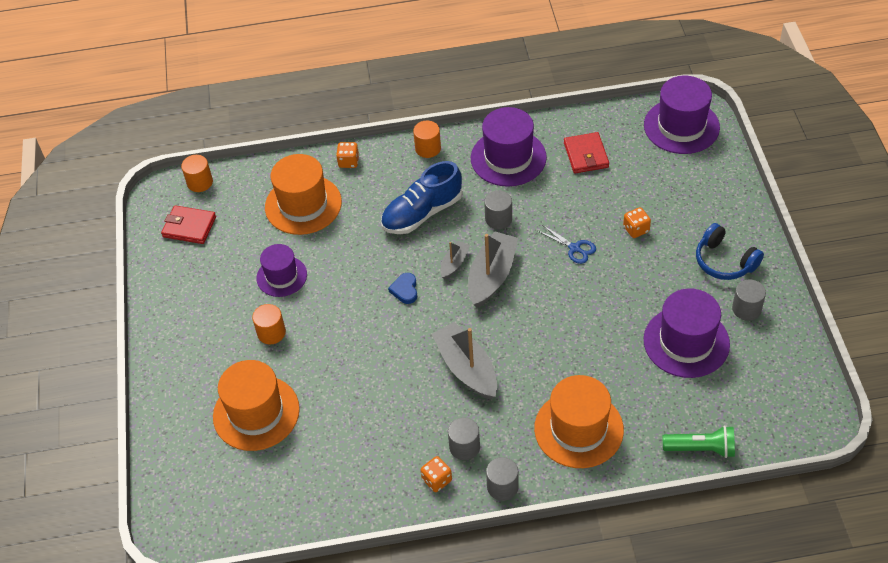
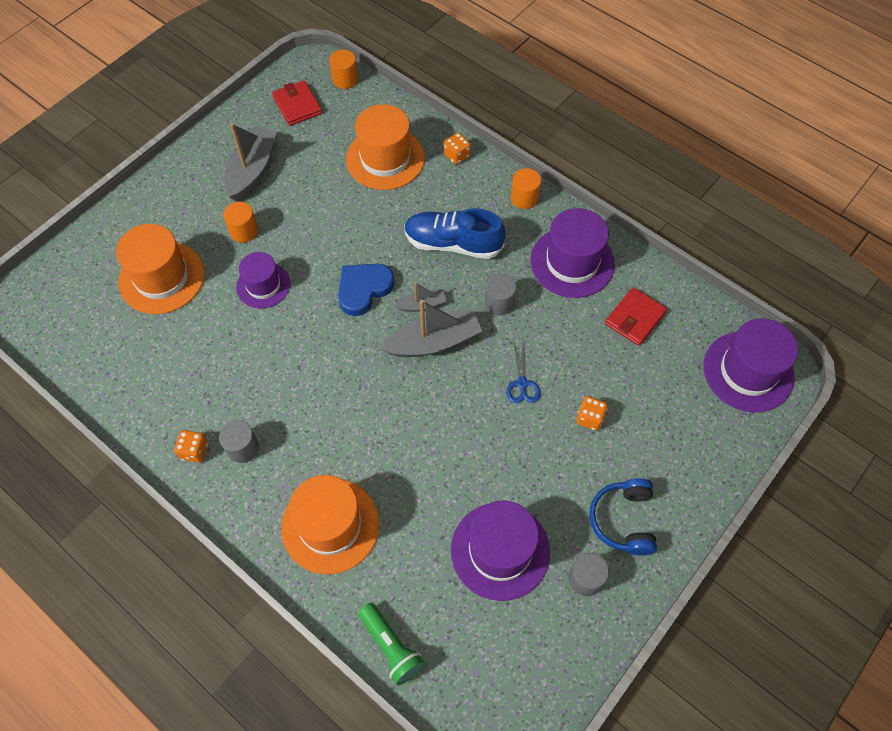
camera: 45 degrees right, 10 degrees up
(281, 276) = (303, 197): purple hat -> purple hat (263, 285)
(405, 290) = (363, 289): blue heart -> blue heart, size x1.74
(467, 368) = (322, 392): grey boat -> grey boat (252, 170)
(502, 486) = (225, 506): grey cylinder -> none

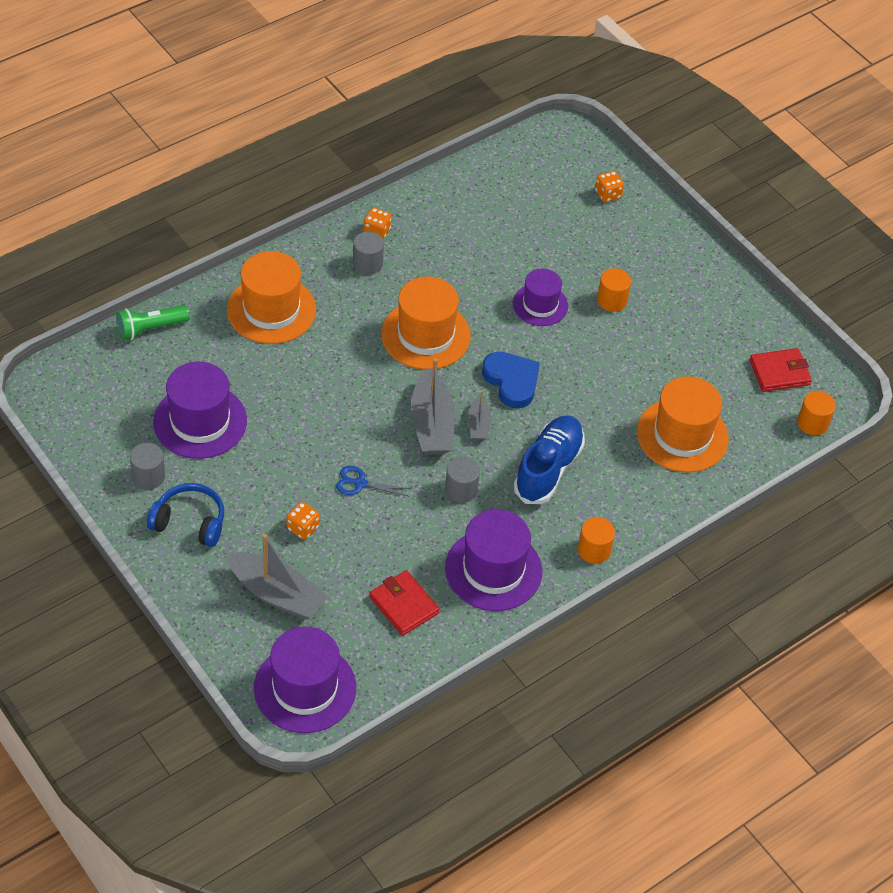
camera: 100 degrees right, 10 degrees down
(162, 277) = (571, 232): orange hat -> orange hat (425, 335)
(252, 170) = (692, 319): grey boat -> grey boat (276, 594)
(457, 155) = (671, 502): orange dice -> orange dice (608, 194)

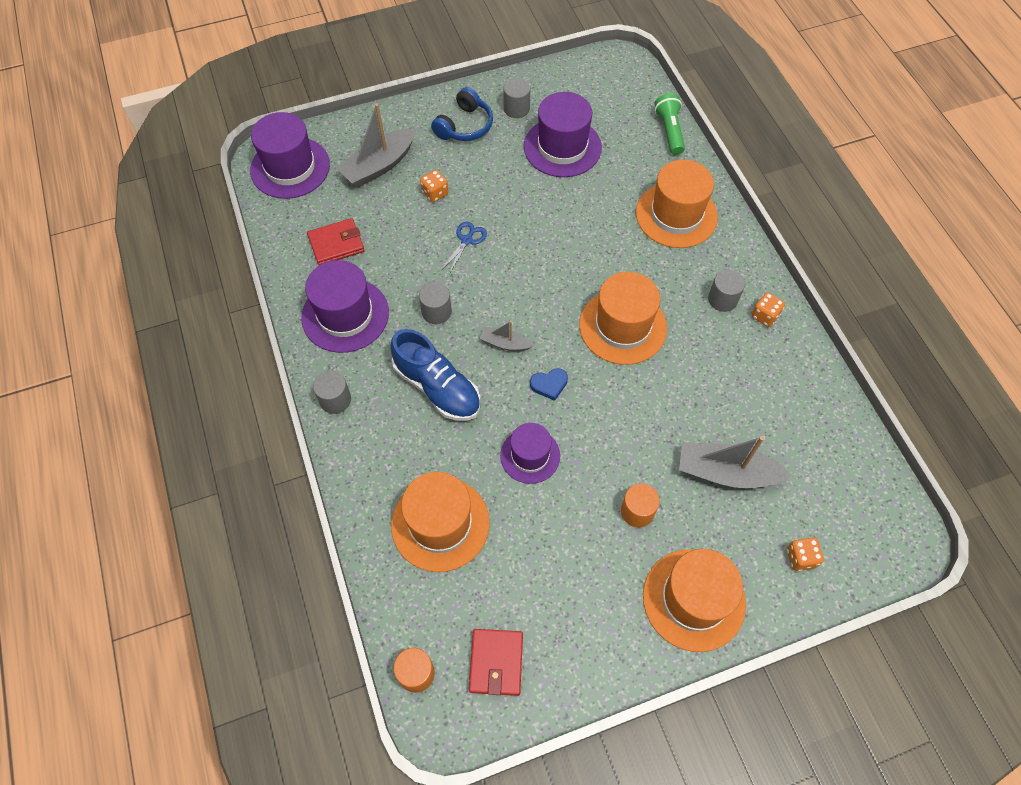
camera: 110 degrees right, 10 degrees up
(432, 424) = (515, 306): grey boat -> grey boat (726, 472)
(511, 381) = (549, 384): blue heart -> blue heart, size x0.58
(540, 305) = (643, 438): purple hat -> purple hat (530, 455)
(594, 550) = (335, 399): orange cylinder -> grey cylinder
(671, 256) = (694, 599): none -> orange hat

